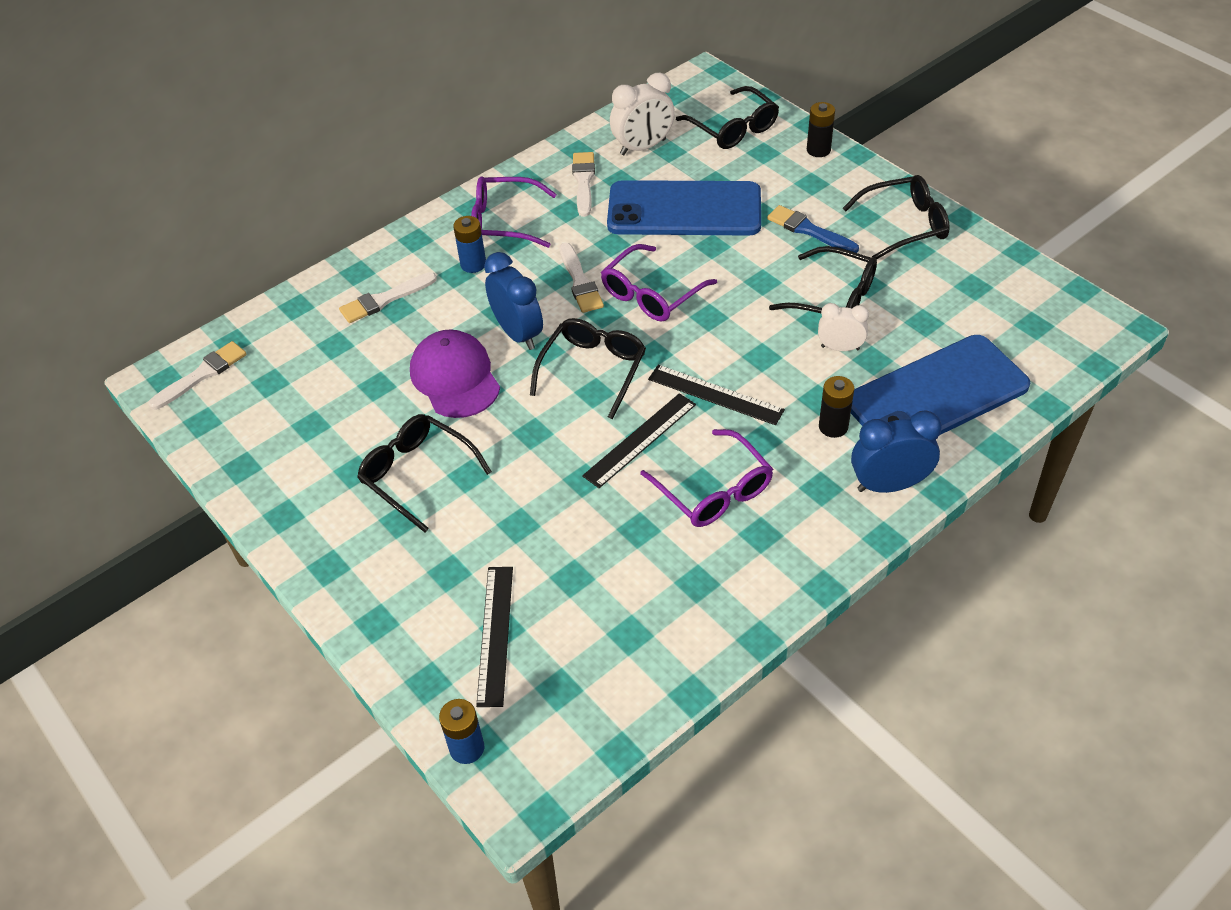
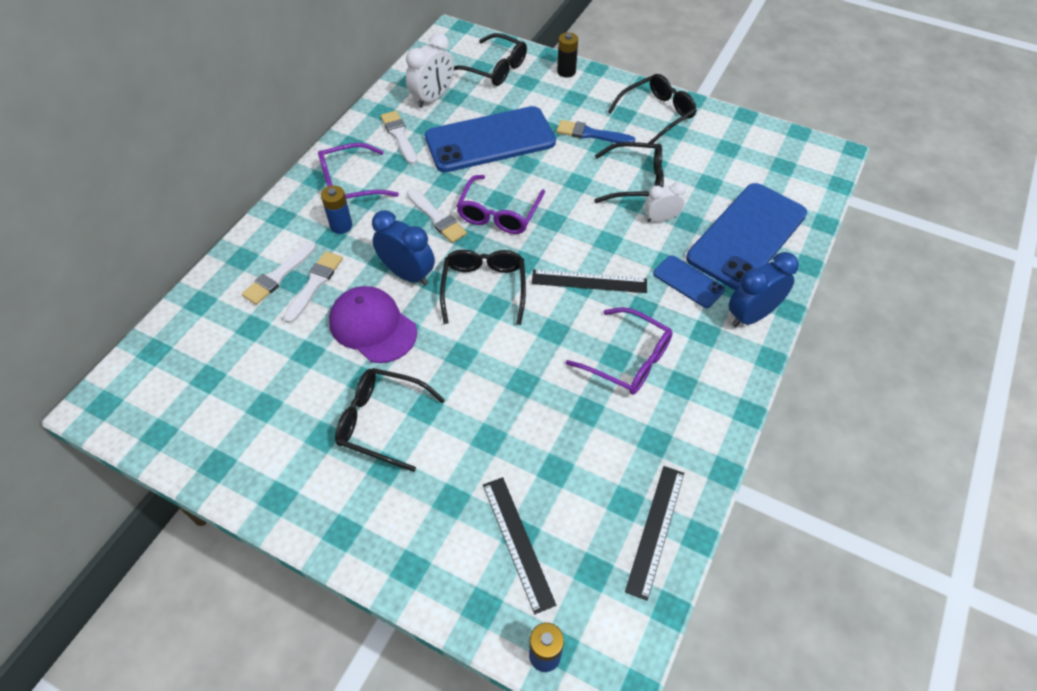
camera: 25 degrees left, 5 degrees up
(202, 374) = (138, 389): white brush -> white brush (314, 284)
(640, 440) = (550, 335): black ruler -> black ruler (655, 530)
(833, 426) = (688, 282): black battery -> blue phone

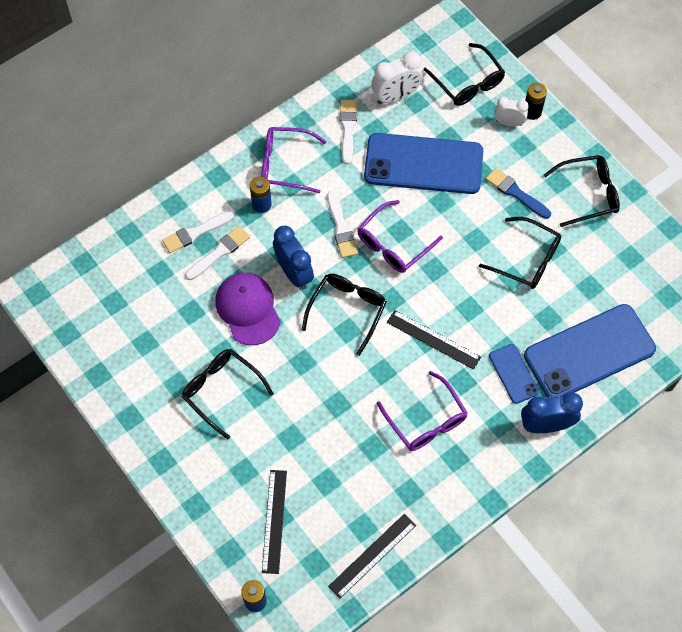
camera: 25 degrees right, 10 degrees up
(661, 219) = (526, 305): white clock -> white clock (508, 123)

